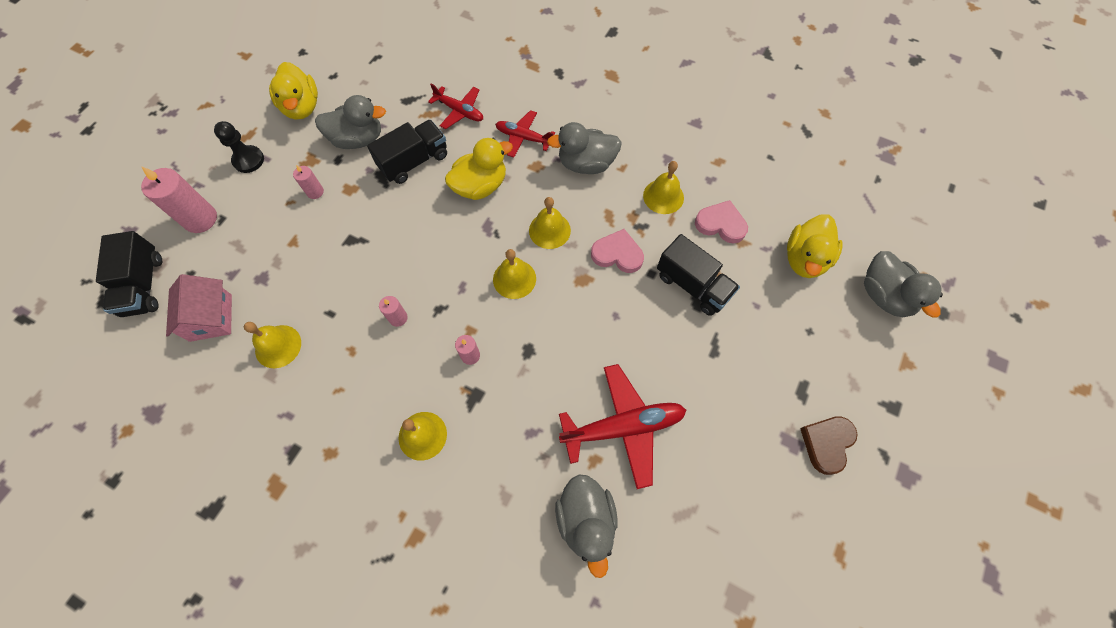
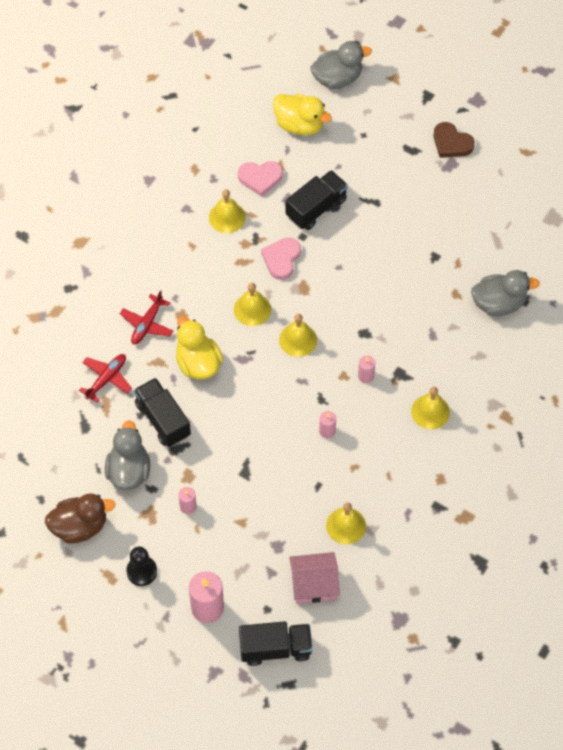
camera: 85 degrees left, 5 degrees down
(302, 107) = (80, 526): yellow duck -> brown duck
(586, 164) = (184, 274): grey duck -> none
(623, 427) = (431, 272): red plane -> none
(721, 224) = (260, 178): pink heart -> pink heart turned 120 degrees counterclockwise

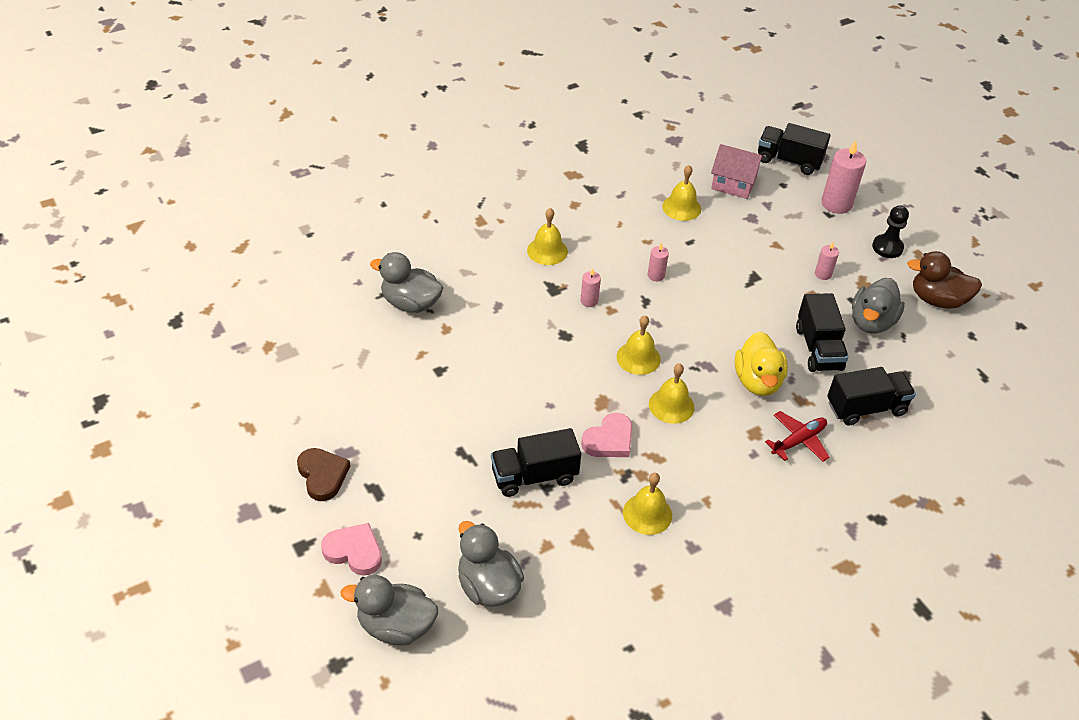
camera: 155 degrees left, 15 degrees down
(107, 379) = (866, 408): red plane -> black truck
(260, 178) = (580, 541): pink heart -> pink heart (354, 551)
(299, 124) = (488, 586): yellow duck -> grey duck

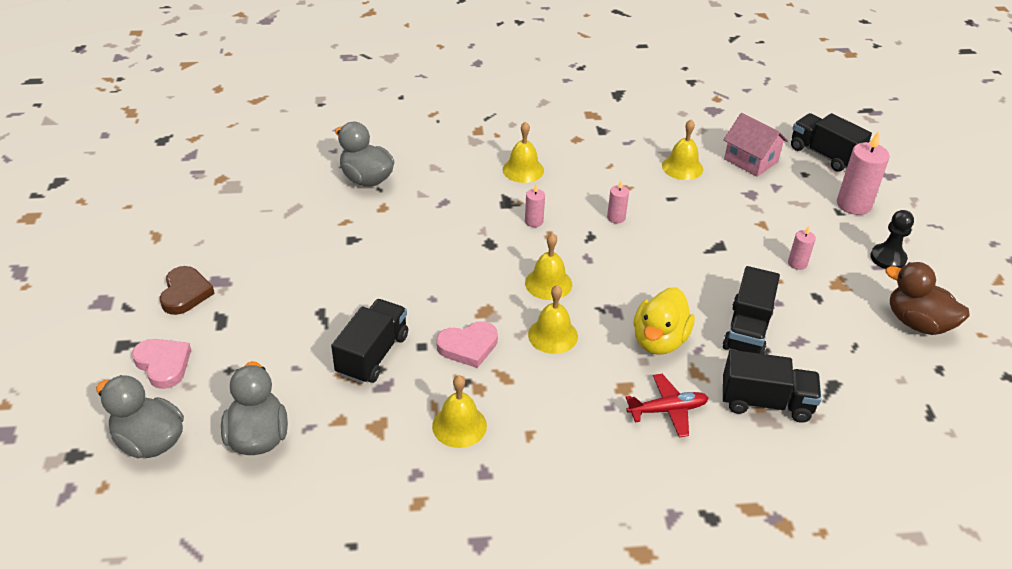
camera: 25 degrees right, 5 degrees down
(534, 476) = (373, 355): black truck -> black truck turned 105 degrees clockwise
(871, 322) = (825, 322): grey duck -> none

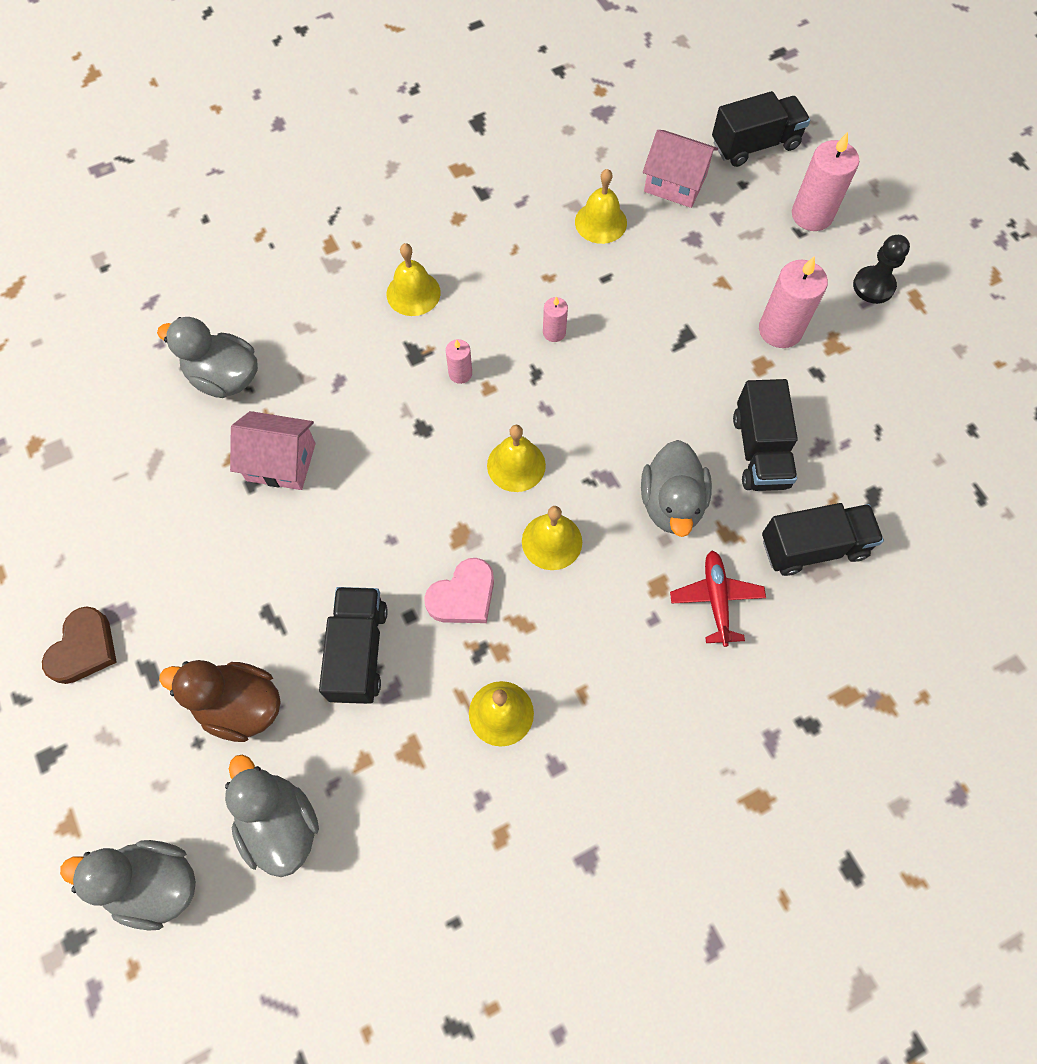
camera: 20 degrees left, 25 degrees up
(163, 364) = (113, 767): pink heart -> none
(185, 293) = (84, 648): brown heart -> brown heart turned 45 degrees clockwise
(379, 233) = (281, 462): none -> pink house
(659, 340) = (671, 503): yellow duck -> grey duck
(667, 410) = (716, 599): red plane -> red plane turned 60 degrees counterclockwise
(797, 263) = (780, 330): pink candle -> pink candle, size x1.91
(824, 155) = (755, 145): black truck -> black truck turned 135 degrees clockwise
(917, 323) = (932, 372): brown duck -> brown duck (240, 706)

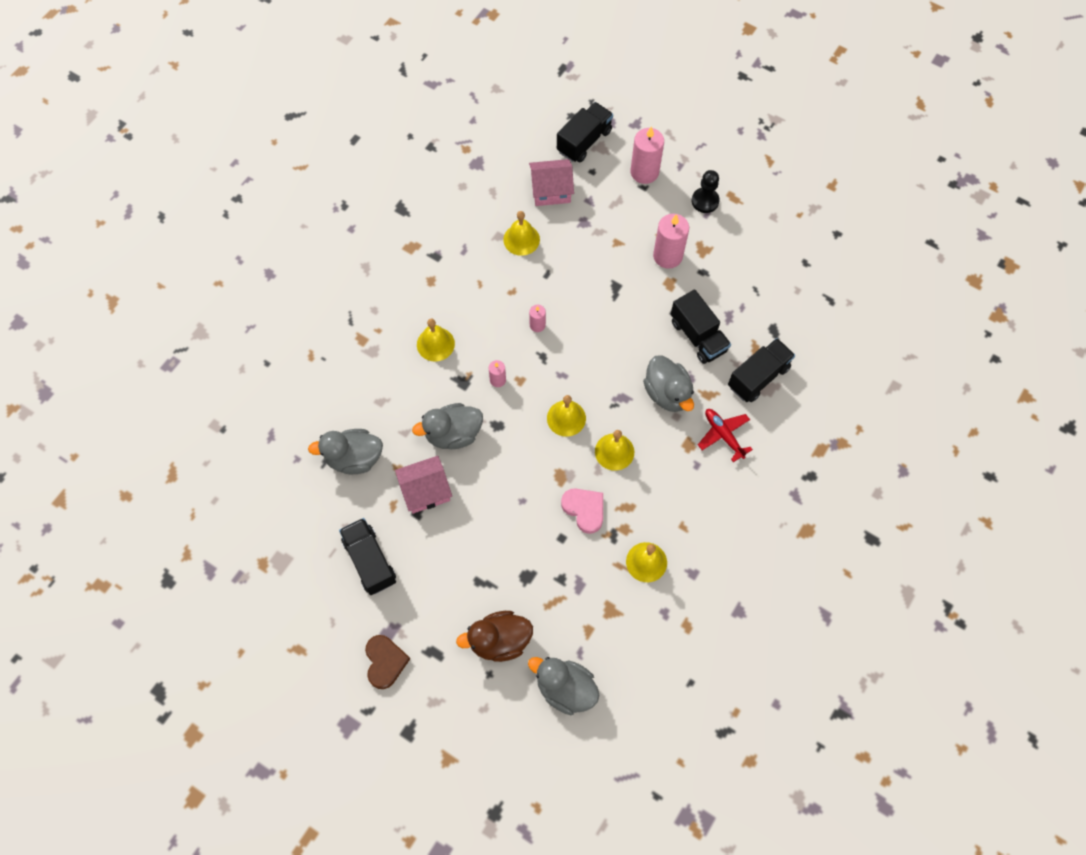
camera: 30 degrees left, 0 degrees up
(155, 883) = (518, 759): grey duck -> grey duck (453, 434)
(358, 652) = (546, 574): black truck -> black truck (370, 561)
(463, 596) = (584, 510): pink heart -> pink heart turned 60 degrees counterclockwise

